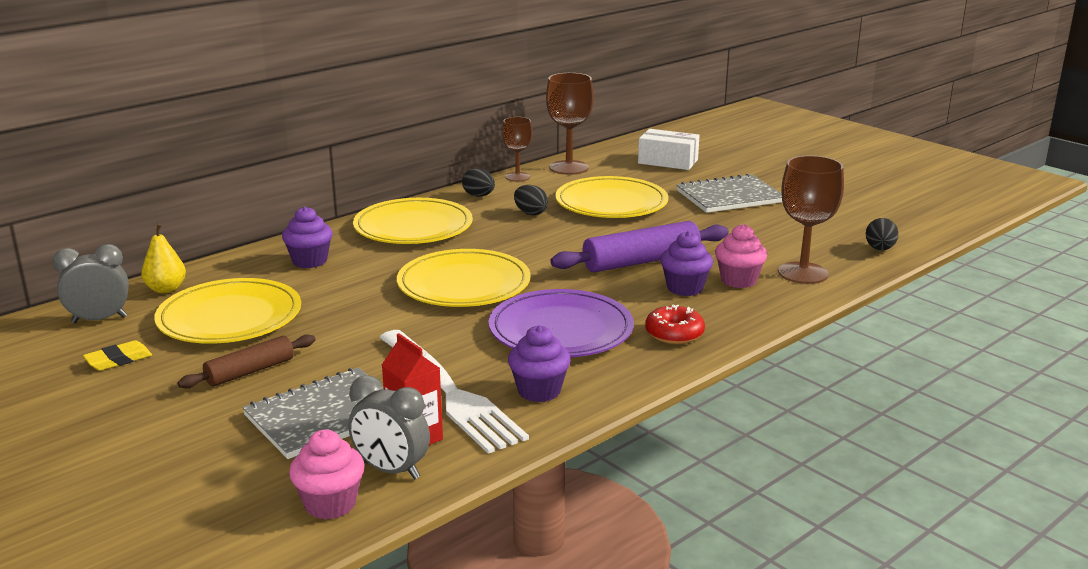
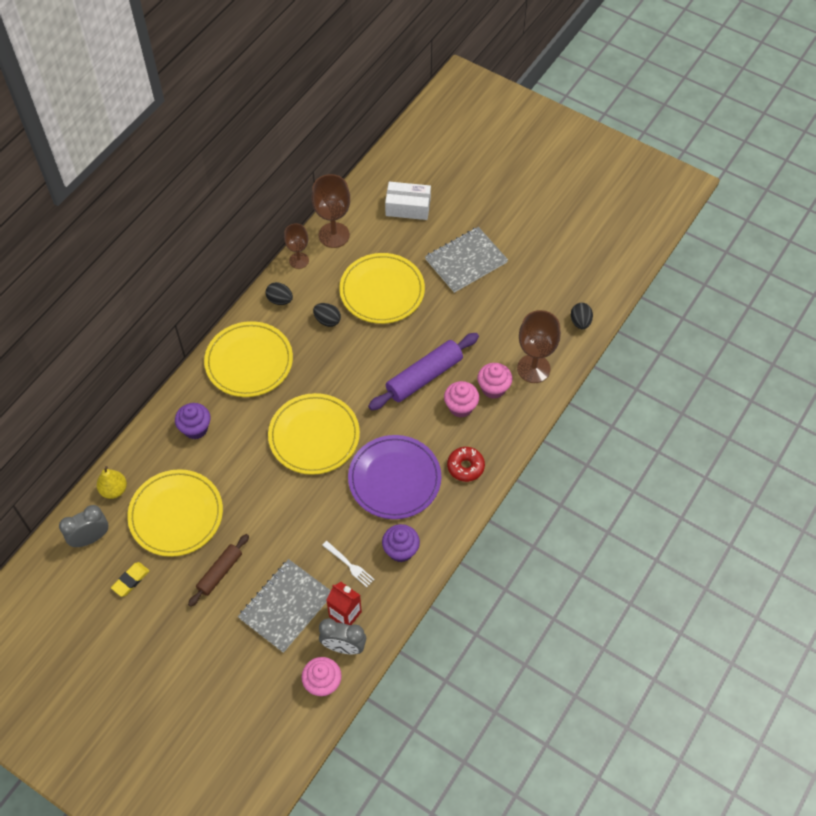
camera: 15 degrees left, 35 degrees up
(450, 392) = (349, 565): white fork -> white fork, size x0.42
(685, 288) = (460, 407): purple cupcake -> pink cupcake

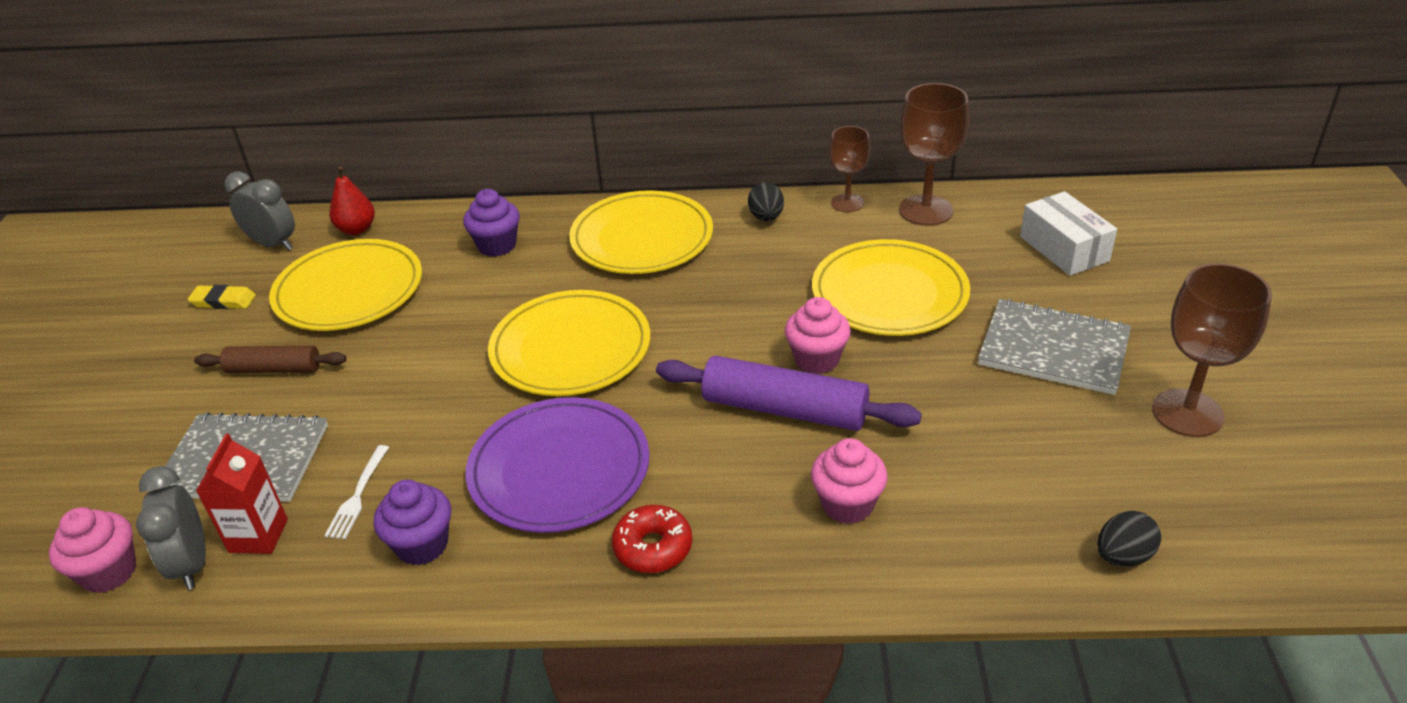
camera: 60 degrees right, 20 degrees down
(114, 490) = (357, 229): yellow pear -> red pear
(327, 320) = (779, 269): black egg -> none
(460, 407) = (768, 481): pink cupcake -> pink cupcake (816, 359)
(533, 368) = (945, 539): brown goblet -> brown goblet (1187, 413)

